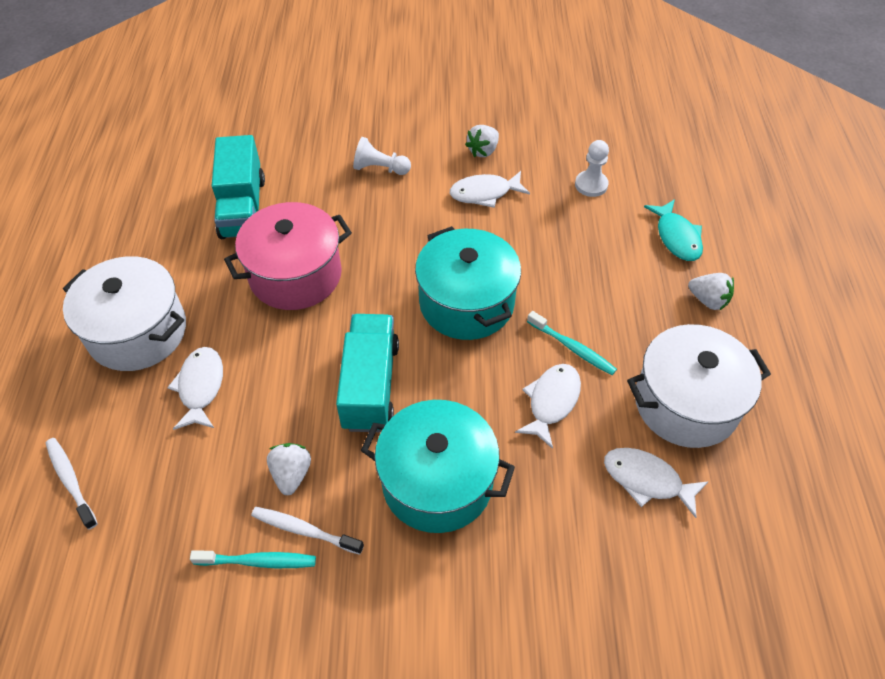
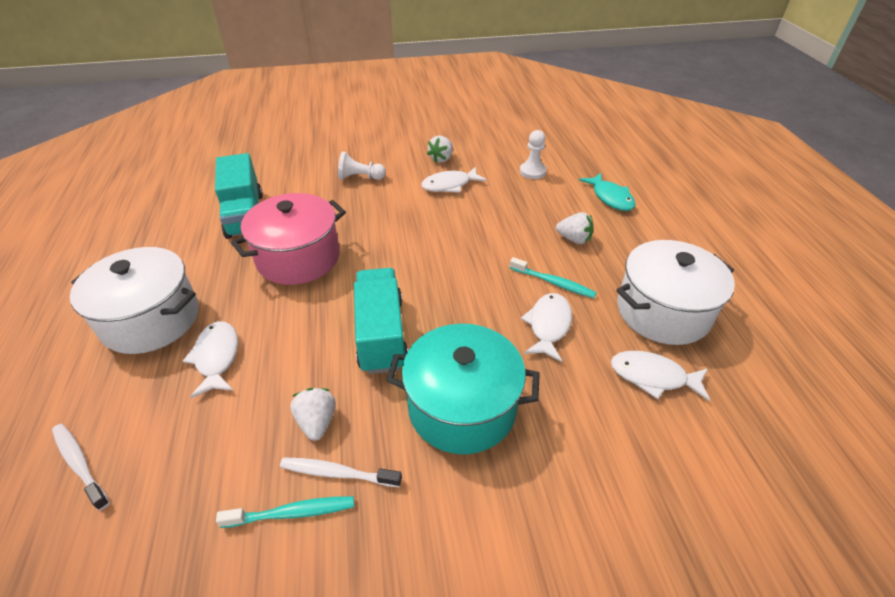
camera: 10 degrees left, 10 degrees down
(466, 303) = (454, 261): turquoise pot -> none
(708, 300) = (651, 236): white strawberry -> white strawberry (574, 239)

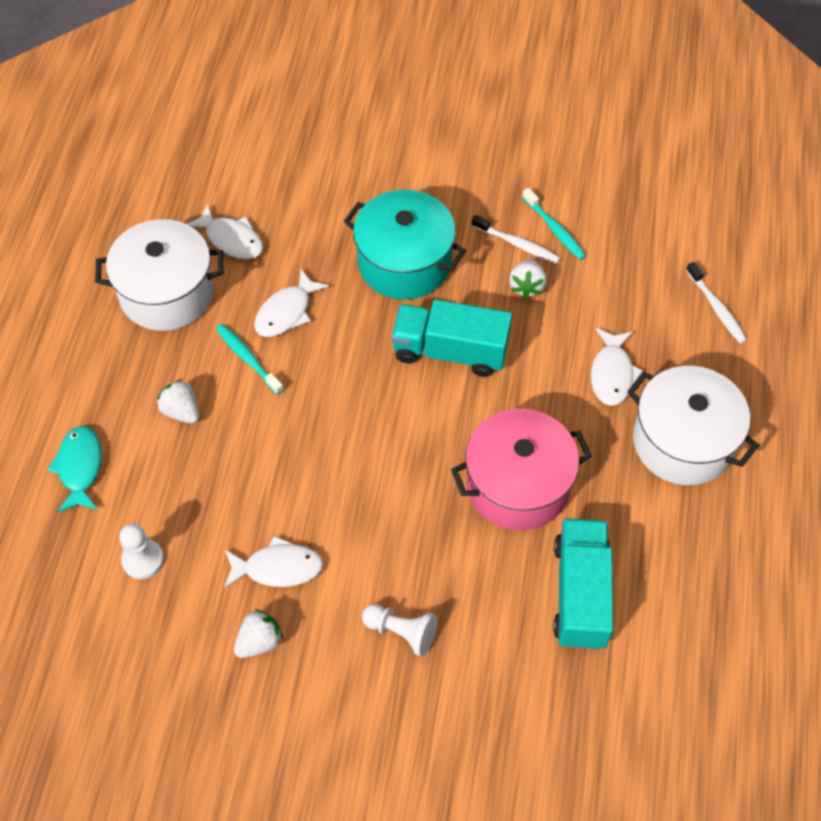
camera: 160 degrees left, 15 degrees up
(292, 513) = (554, 229): turquoise toothbrush -> turquoise toothbrush turned 135 degrees counterclockwise
(381, 334) = (450, 351): turquoise truck -> turquoise truck turned 90 degrees clockwise

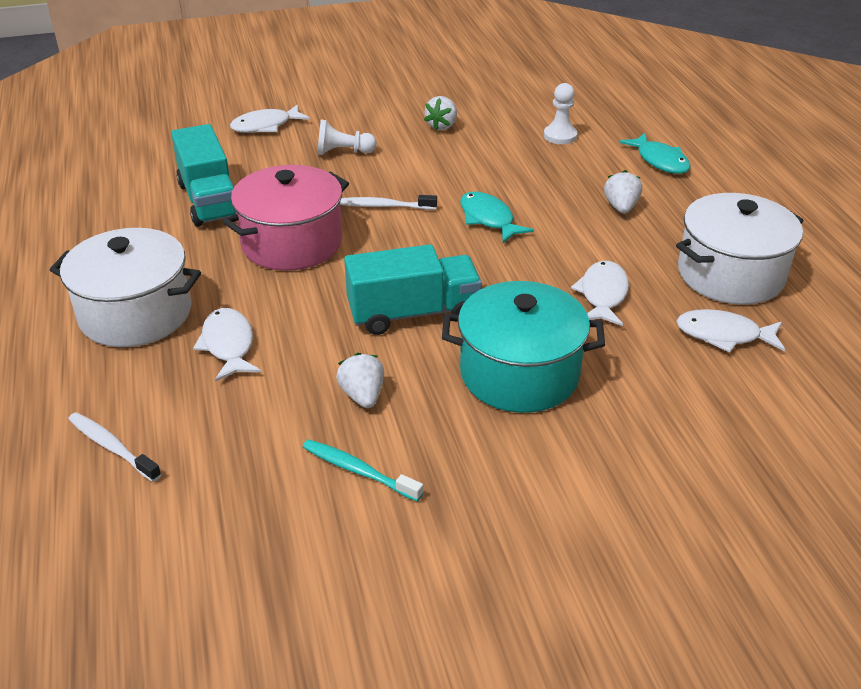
camera: 155 degrees right, 20 degrees down
(181, 411) = (621, 207): white strawberry -> white strawberry turned 105 degrees counterclockwise
(248, 359) = (602, 252): turquoise toothbrush -> none
(278, 568) = (459, 155): white fish -> white fish (265, 126)
(315, 445) = (488, 219): none -> turquoise fish
(517, 244) = (399, 437): white toothbrush -> white toothbrush (384, 206)

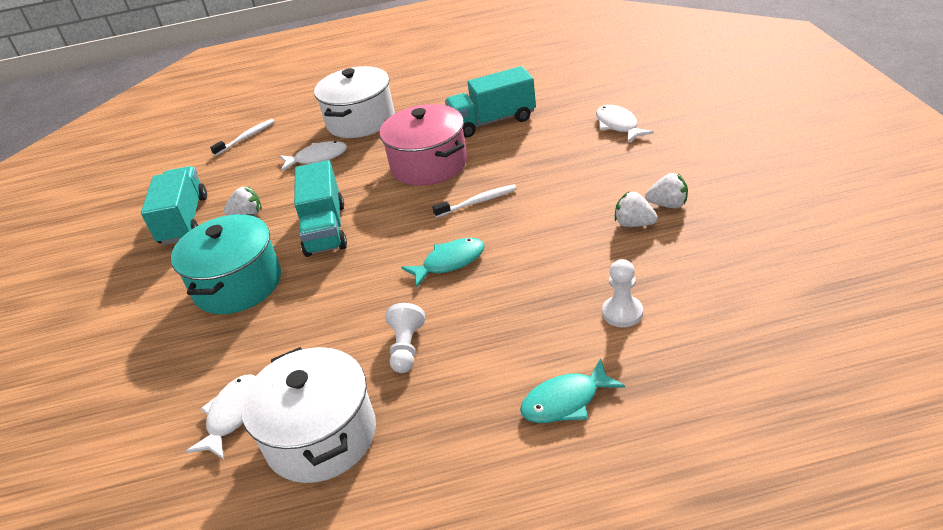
camera: 100 degrees right, 0 degrees up
(343, 152) = (572, 170): white pawn -> white pawn (406, 348)
(359, 471) = (184, 220): turquoise toothbrush -> turquoise truck
(384, 206) = (477, 202): white toothbrush -> white toothbrush turned 60 degrees clockwise
(603, 295) = (316, 335): white fish -> none
(621, 207) = (460, 357): white strawberry -> white strawberry (668, 204)

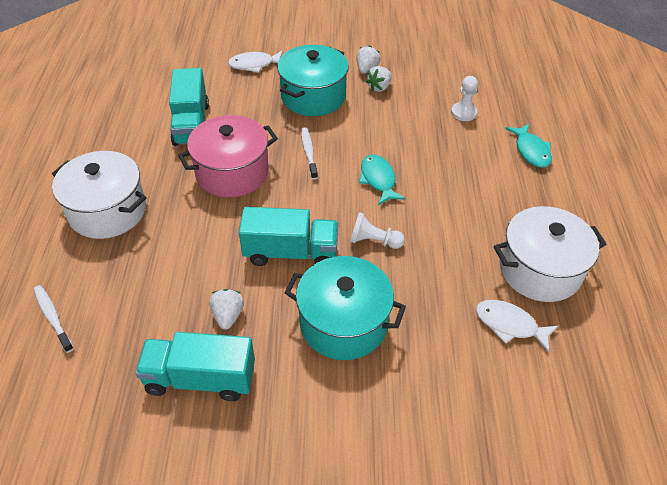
camera: 85 degrees left, 10 degrees up
(317, 158) = (157, 251): white fish -> none
(406, 348) = (465, 215): white pawn -> white pawn (373, 241)
(582, 179) = (313, 96): none -> turquoise pot

